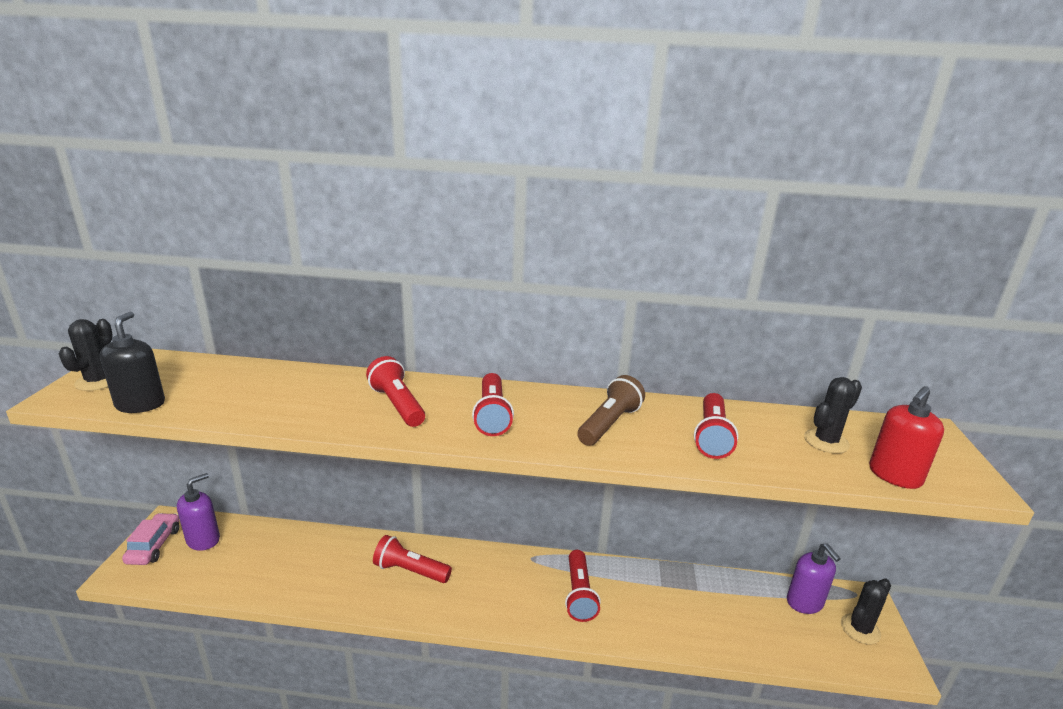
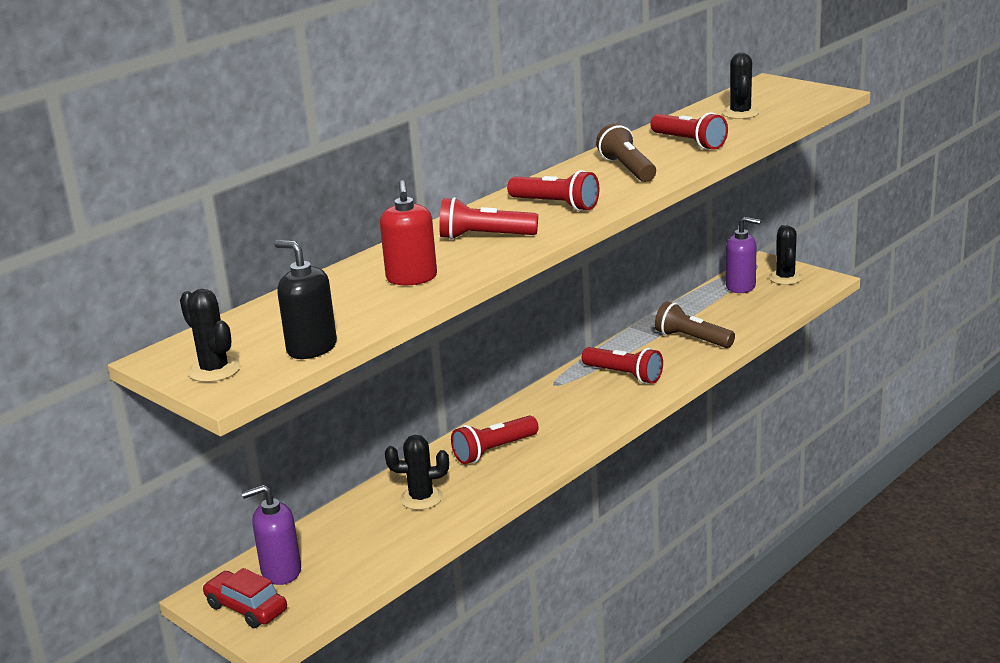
camera: 50 degrees left, 0 degrees up
(154, 545) = (246, 608): pink car -> red car
(203, 540) = (281, 571): purple soap dispenser -> purple soap dispenser turned 90 degrees counterclockwise
(323, 563) = (421, 498): none -> black cactus
(678, 612) = (692, 339): none -> brown flashlight
(894, 476) = (798, 109): red soap dispenser -> red soap dispenser (411, 278)

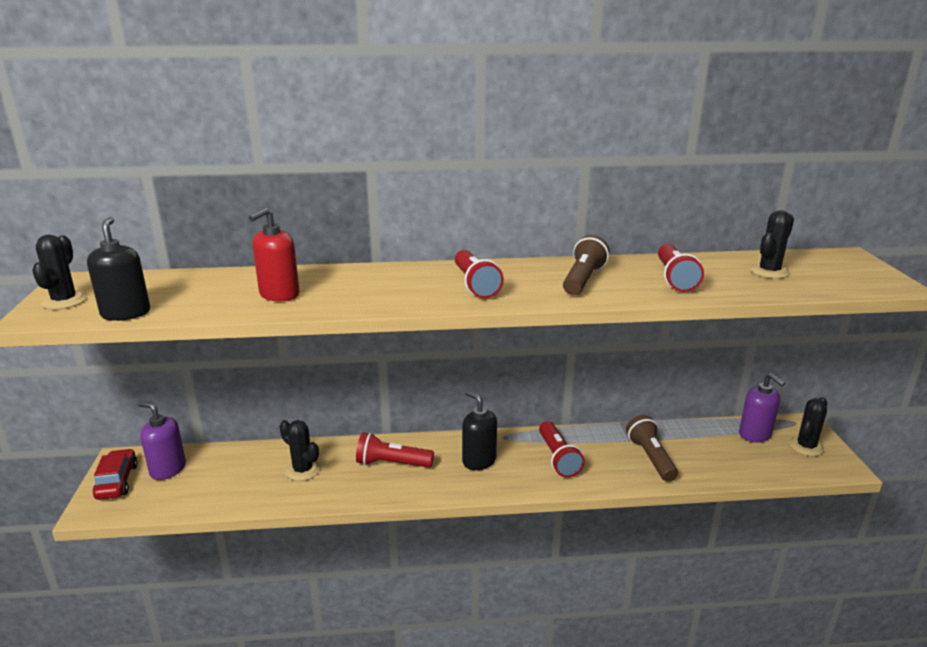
camera: 40 degrees right, 0 degrees up
(484, 237) = (382, 287): red flashlight -> none
(564, 410) = (479, 461): none -> black soap dispenser

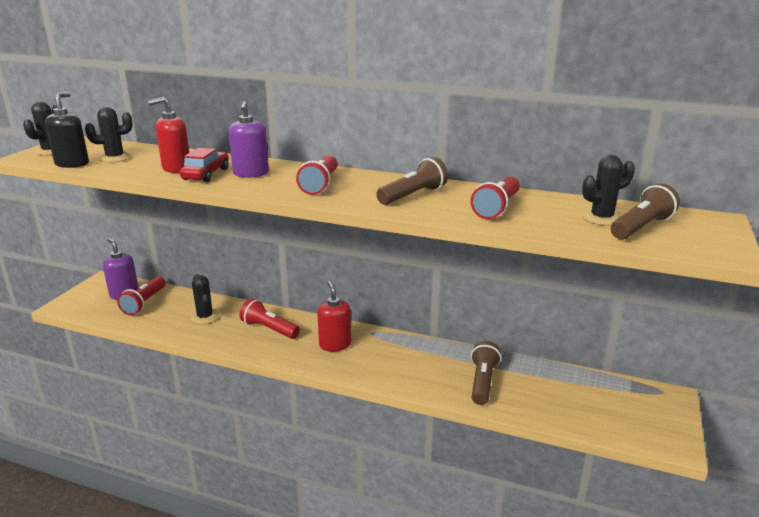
camera: 25 degrees right, 0 degrees up
(117, 481) = (89, 293): red car -> red car (206, 174)
(479, 461) = (335, 344): black soap dispenser -> red soap dispenser
(558, 458) = (400, 360): red flashlight -> red flashlight (144, 303)
(755, 434) = (606, 391): purple soap dispenser -> purple soap dispenser (251, 173)
(806, 446) = (651, 415): black cactus -> black cactus (115, 158)
(809, 274) = (641, 227): none -> brown flashlight

